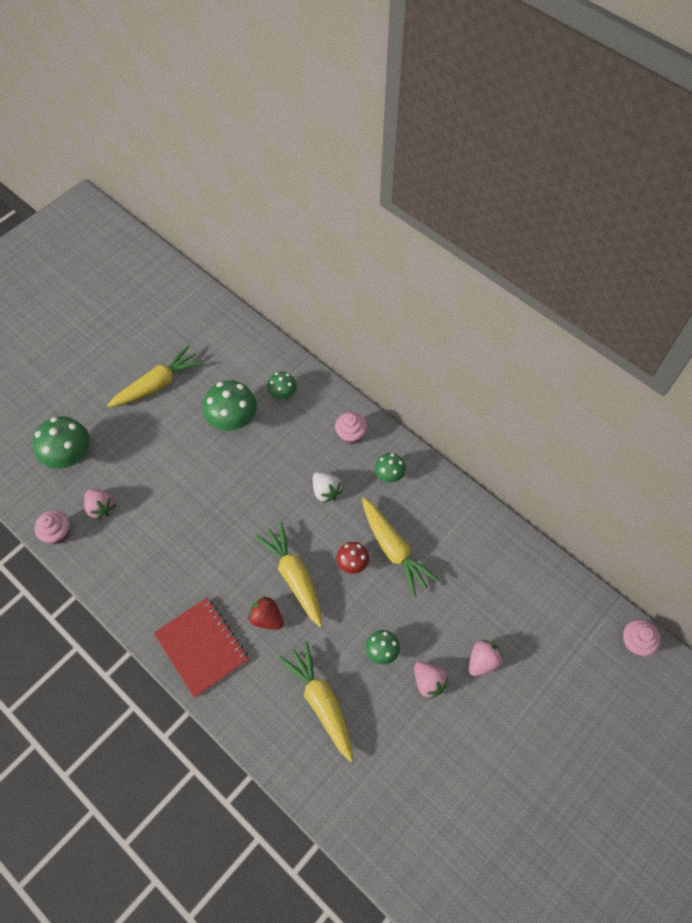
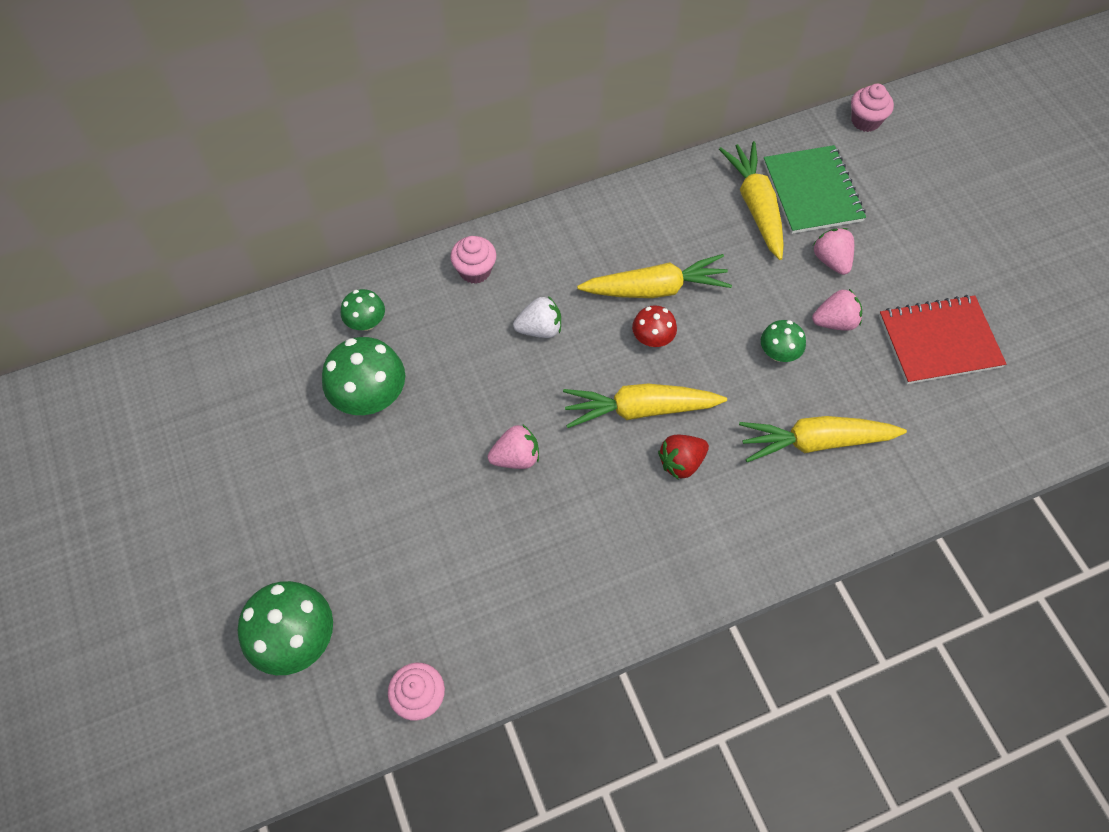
camera: 65 degrees left, 0 degrees up
(101, 508) = (411, 620): pink strawberry -> pink strawberry (516, 457)
(158, 384) = (249, 473): yellow carrot -> yellow carrot (756, 206)
(201, 647) = (687, 555): red notebook -> red notebook (939, 341)
(389, 475) = (554, 253): green mushroom -> none
(539, 625) = (812, 191): none -> green notebook

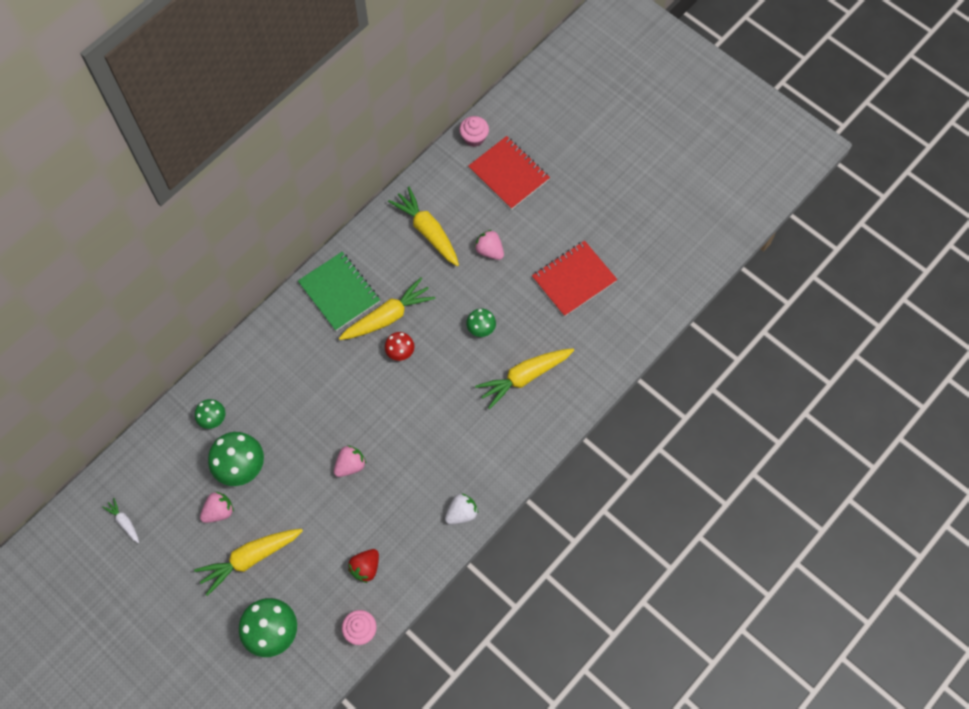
camera: 25 degrees left, 5 degrees up
(186, 403) = (124, 522): none -> white carrot
(475, 270) = (266, 353): pink cupcake -> none
(540, 329) = (327, 375): white strawberry -> white strawberry (461, 513)
(639, 409) = (412, 402): yellow carrot -> yellow carrot (250, 558)
(681, 462) = (451, 425): red strawberry -> red strawberry (365, 568)
(812, 191) = (459, 206): green notebook -> green notebook (339, 292)
(835, 322) = (507, 293): pink strawberry -> pink strawberry (219, 511)
(896, 178) = (508, 174): none -> red notebook

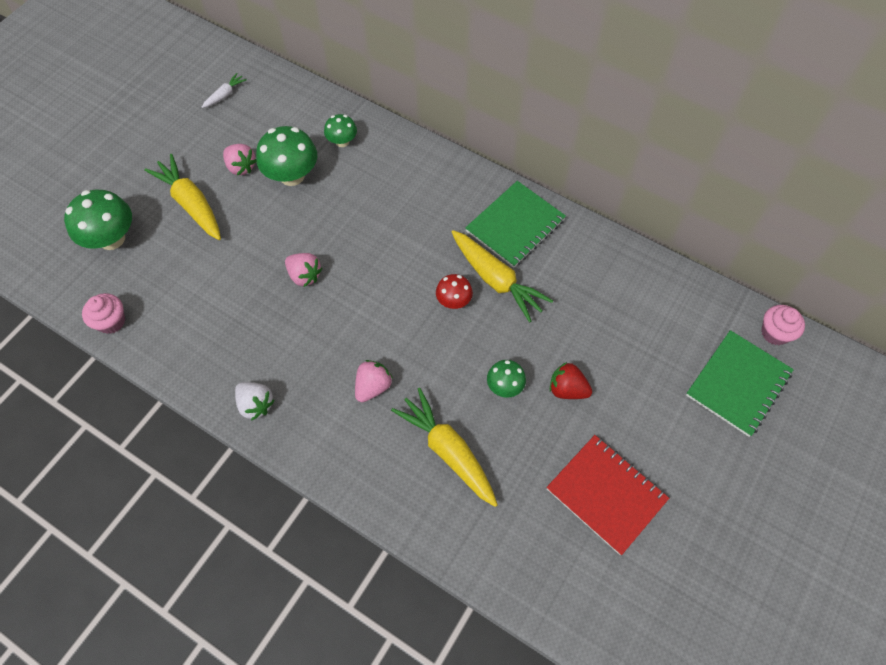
camera: 80 degrees right, 5 degrees down
(365, 568) = (184, 313): red strawberry -> red strawberry (567, 389)
(427, 231) = (622, 302): yellow carrot -> none
(489, 251) = (617, 378): pink strawberry -> pink strawberry (373, 386)
(508, 174) = (738, 384): red notebook -> green notebook

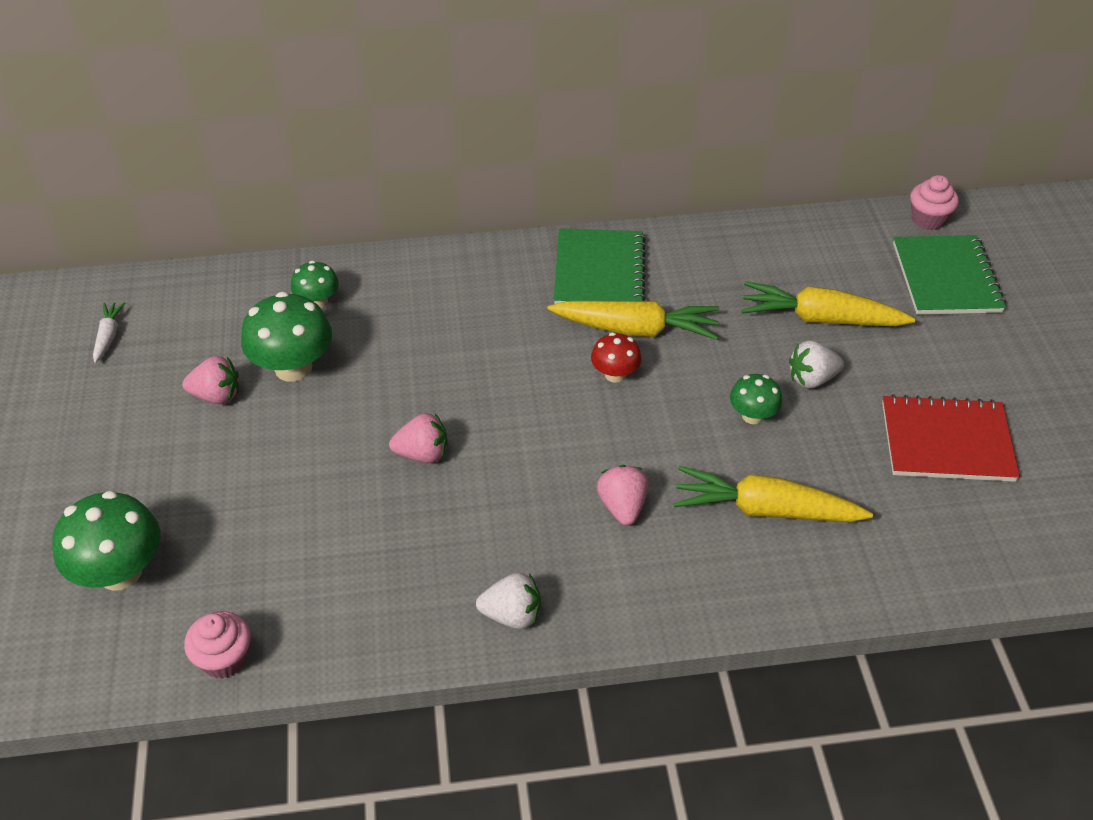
camera: 40 degrees left, 15 degrees down
(191, 203) = (192, 470): yellow carrot -> yellow carrot (820, 319)
(567, 389) = (812, 379): red strawberry -> white strawberry

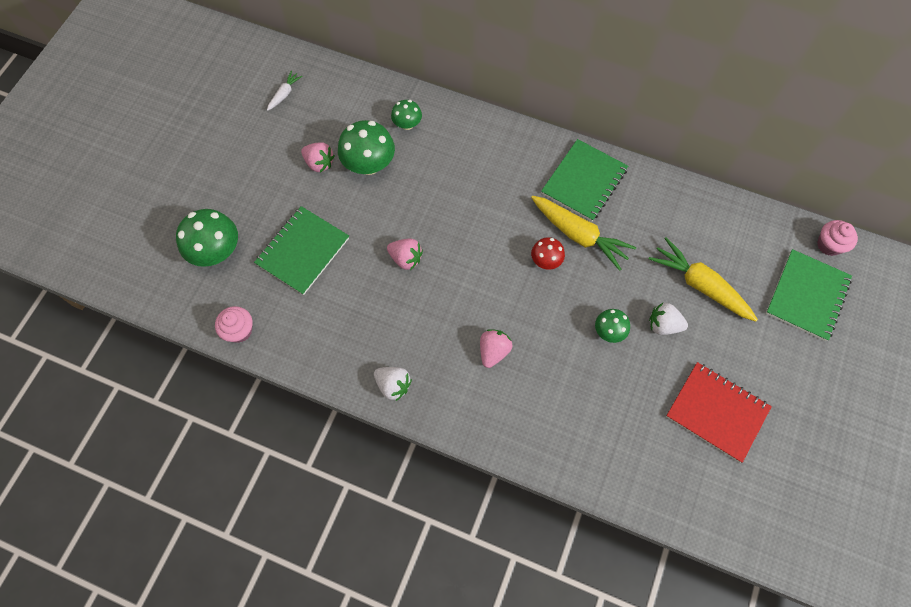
camera: 30 degrees right, 20 degrees up
(261, 511) = (303, 251): none -> green notebook
(765, 510) = (573, 397): yellow carrot -> none

